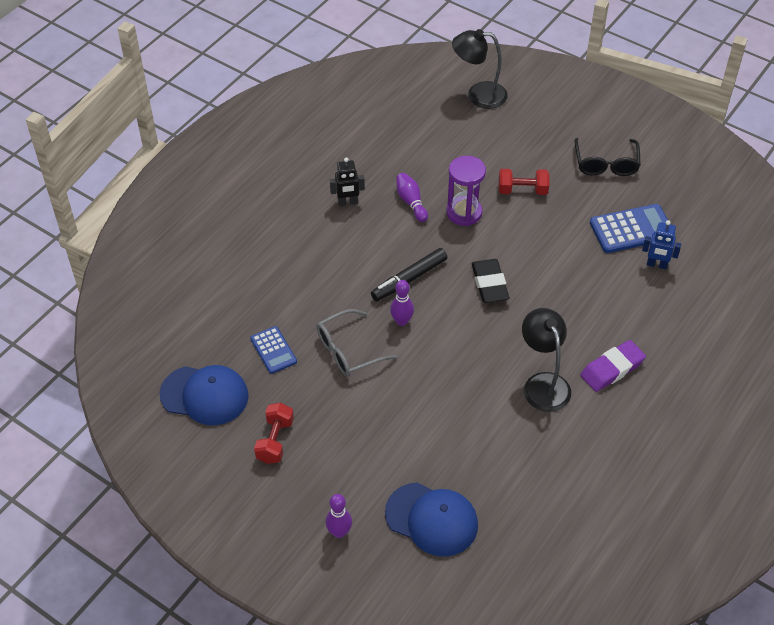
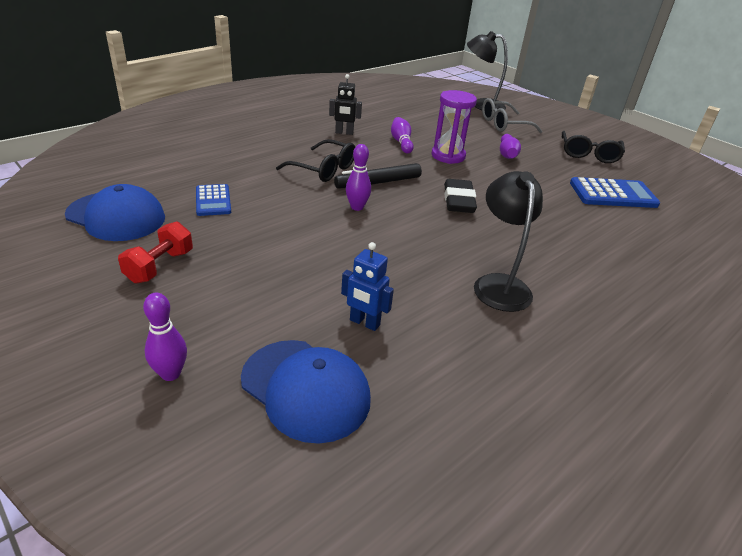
camera: 10 degrees right, 15 degrees down
(349, 350) = (290, 216): grey glasses -> grey glasses (504, 124)
(350, 273) = (323, 169): none -> black glasses
(522, 190) = (507, 154): red dumbbell -> purple bowling pin
(612, 369) = (586, 289): purple eraser -> none
(656, 265) = (640, 221): blue robot -> blue robot (364, 323)

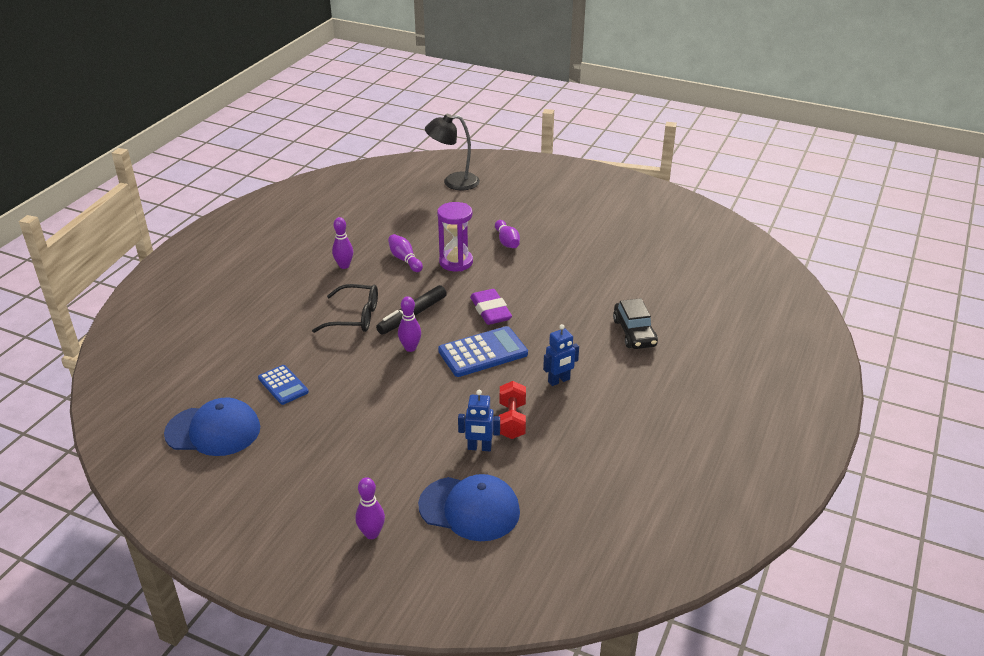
camera: 20 degrees left, 0 degrees up
(160, 266) = (292, 461): red dumbbell -> red dumbbell (512, 420)
(344, 133) = (344, 266): black robot -> purple bowling pin
(458, 201) = (490, 311): black eraser -> purple eraser
(499, 284) = (559, 381): black lamp -> blue robot
(504, 124) = (487, 203): grey glasses -> none
(589, 154) = (577, 217): black glasses -> none
(612, 265) = (634, 333): none -> black car
(613, 194) = (613, 259): blue calculator -> blue calculator (483, 352)

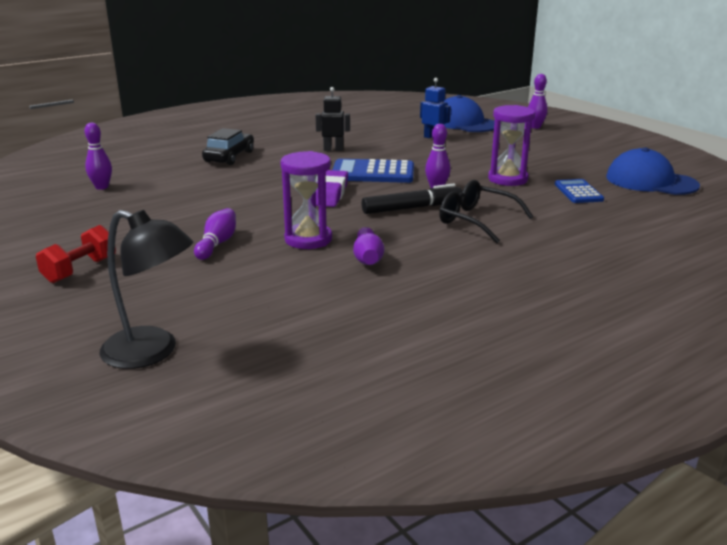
camera: 150 degrees left, 10 degrees down
(344, 266) = (455, 271): purple bowling pin -> purple bowling pin (102, 187)
(355, 385) = (508, 179): none -> purple hourglass
(512, 420) = (395, 142): red dumbbell -> red dumbbell (80, 270)
(559, 381) = (333, 149): blue robot -> black robot

